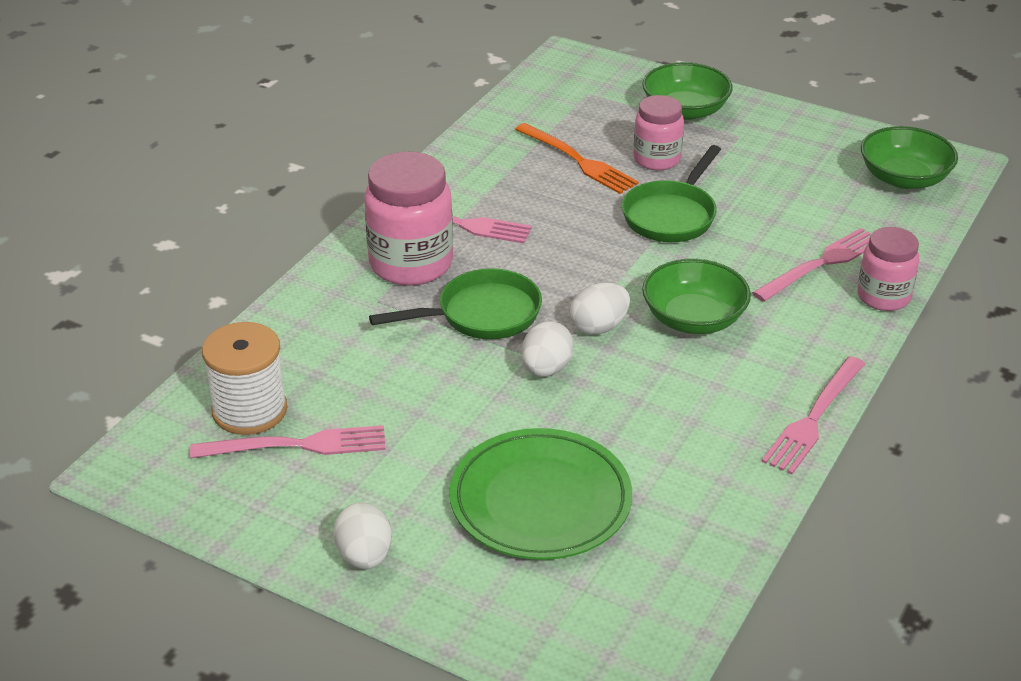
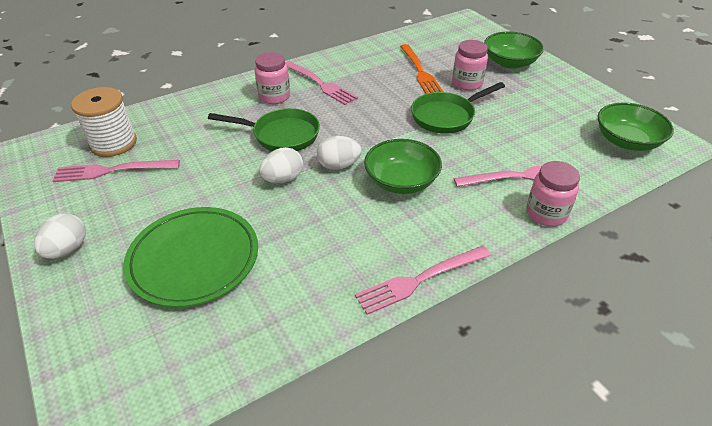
camera: 30 degrees right, 5 degrees up
(297, 445) = (112, 171): pink fork -> pink fork turned 150 degrees clockwise
(411, 264) = (274, 97): pink jar -> pink jar, size x0.62

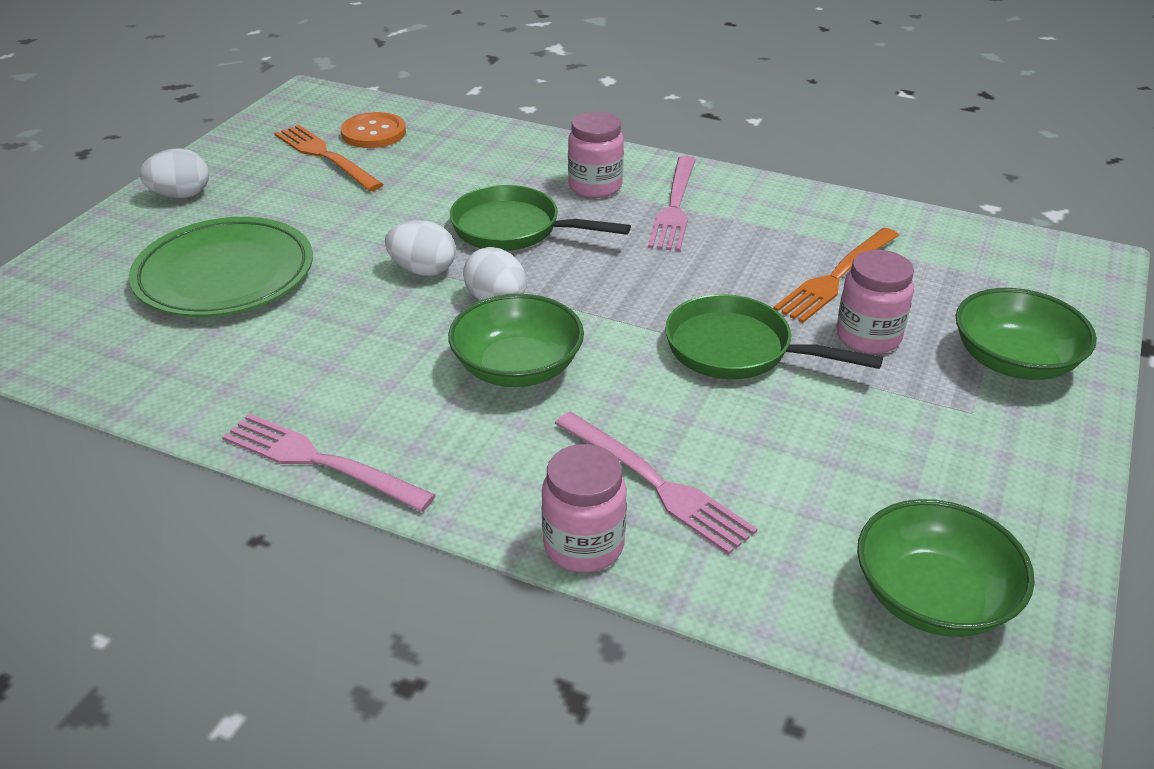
camera: 55 degrees right, 5 degrees down
(112, 171) = (325, 156): pink fork -> orange fork
(113, 143) = (373, 133): white spool -> orange button
(281, 135) = (514, 229): green pan -> green pan turned 135 degrees clockwise

